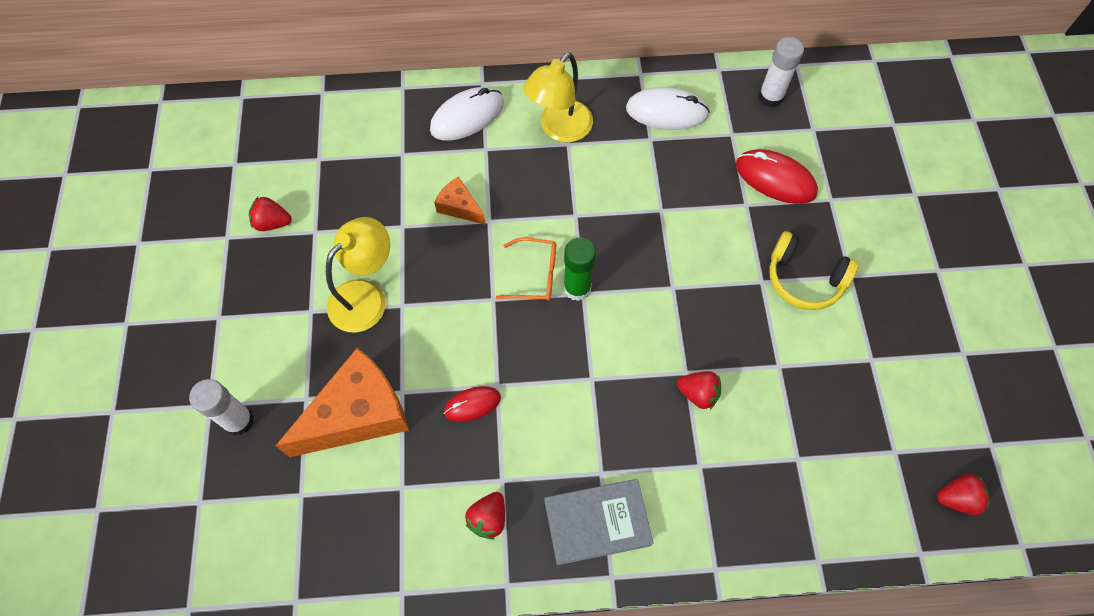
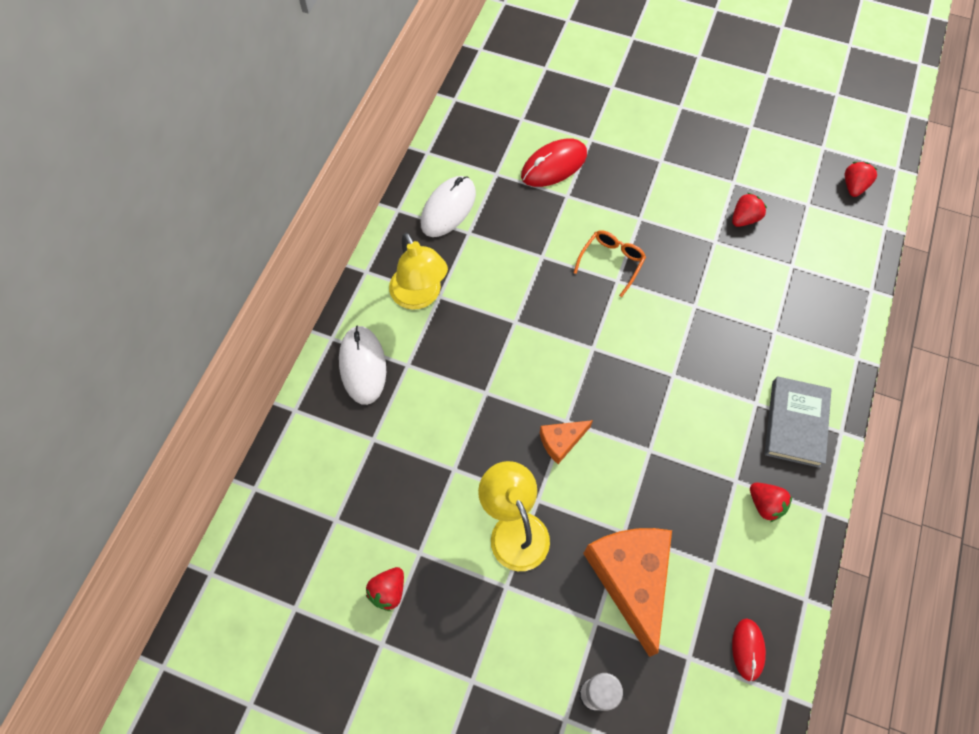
camera: 65 degrees left, 0 degrees up
(459, 207) = (458, 411): orange cheese -> orange cheese (561, 441)
(472, 404) = (659, 477): red mouse -> red mouse (748, 649)
(535, 275) = (558, 377): orange glasses -> orange glasses (611, 262)
(577, 288) = (586, 350): green glue stick -> none
(698, 394) = (716, 305): red strawberry -> red strawberry (744, 218)
(770, 97) = (475, 131): white glue stick -> none
(804, 279) = (650, 190): yellow headphones -> none

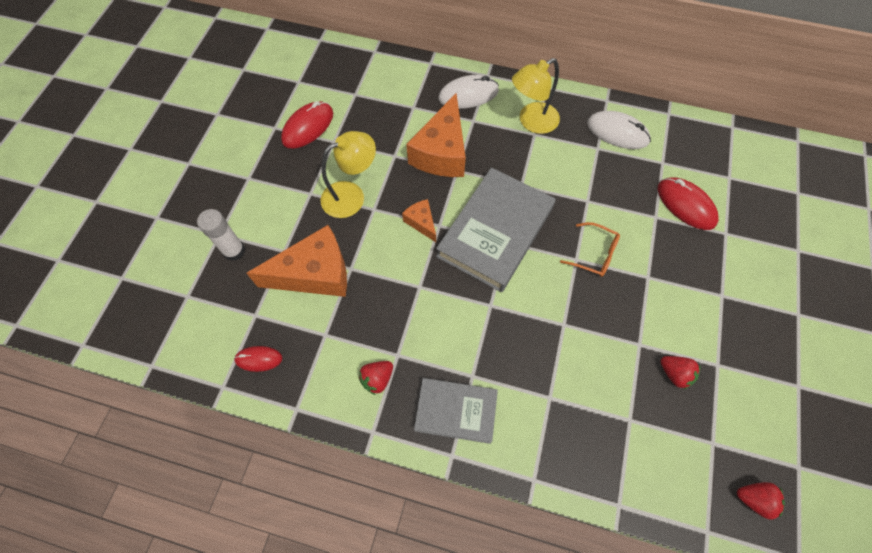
camera: 85 degrees right, 0 degrees up
(388, 591) = (308, 127): red strawberry -> red mouse
(455, 408) = (442, 152): none -> orange cheese
(579, 358) = (495, 232): none -> grey book

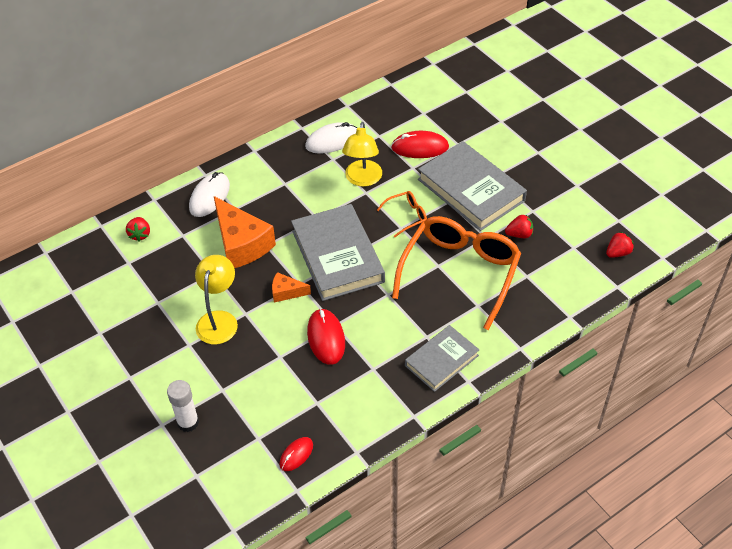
camera: 50 degrees left, 15 degrees down
(308, 127) = (125, 311): red mouse -> red mouse (326, 338)
(315, 273) = (261, 381): orange cheese -> none
(377, 379) = (379, 391): red strawberry -> red strawberry (140, 234)
(531, 122) = (273, 178): yellow lamp -> yellow lamp (362, 179)
(574, 351) = (460, 272): none -> orange glasses
(683, 287) = (471, 190): none -> grey book

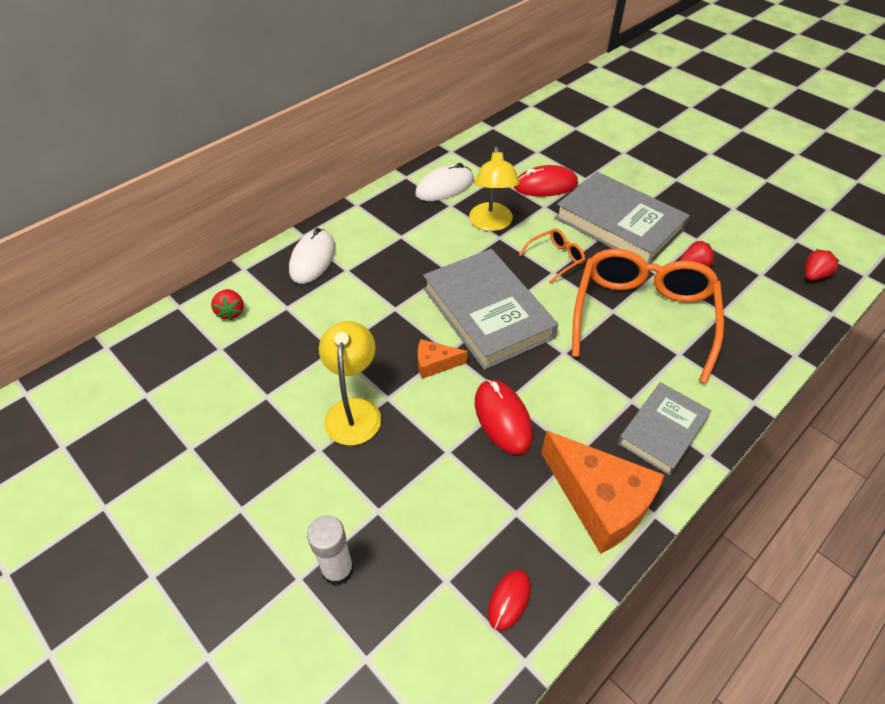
camera: 10 degrees left, 0 degrees up
(241, 244) = (363, 310): orange cheese -> orange cheese (599, 501)

